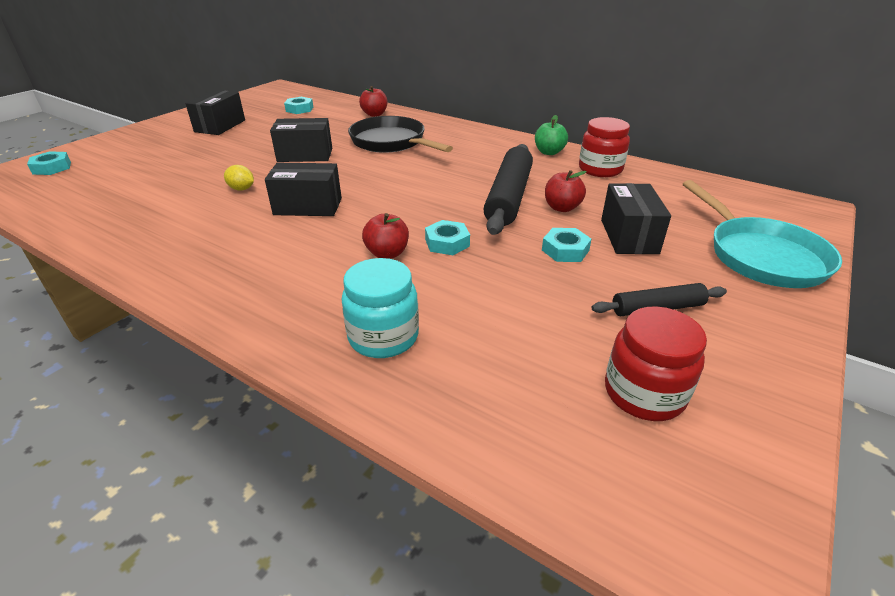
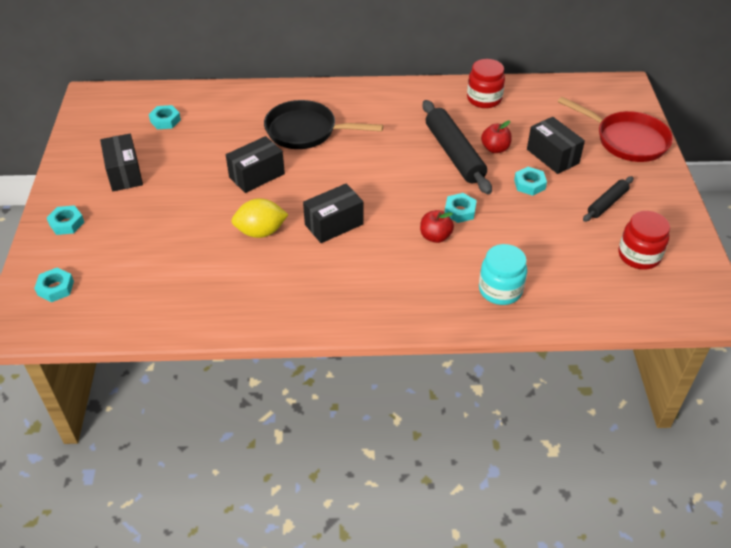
camera: 35 degrees left, 10 degrees up
(134, 138) = (66, 223): none -> turquoise nut
(242, 189) = (261, 232): yellow lemon -> yellow lemon, size x1.76
(374, 114) = (245, 101): red apple -> none
(549, 152) = (434, 94): green apple -> none
(760, 256) = (627, 140): turquoise pan -> red pan

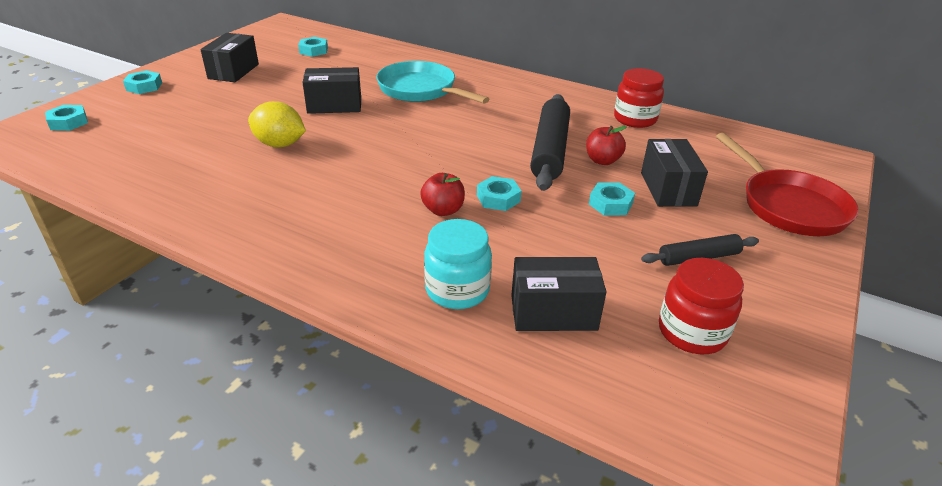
camera: 30 degrees right, 10 degrees down
(306, 131) = (421, 90): black pan -> turquoise pan
(334, 224) = (353, 162): black box -> black box (553, 312)

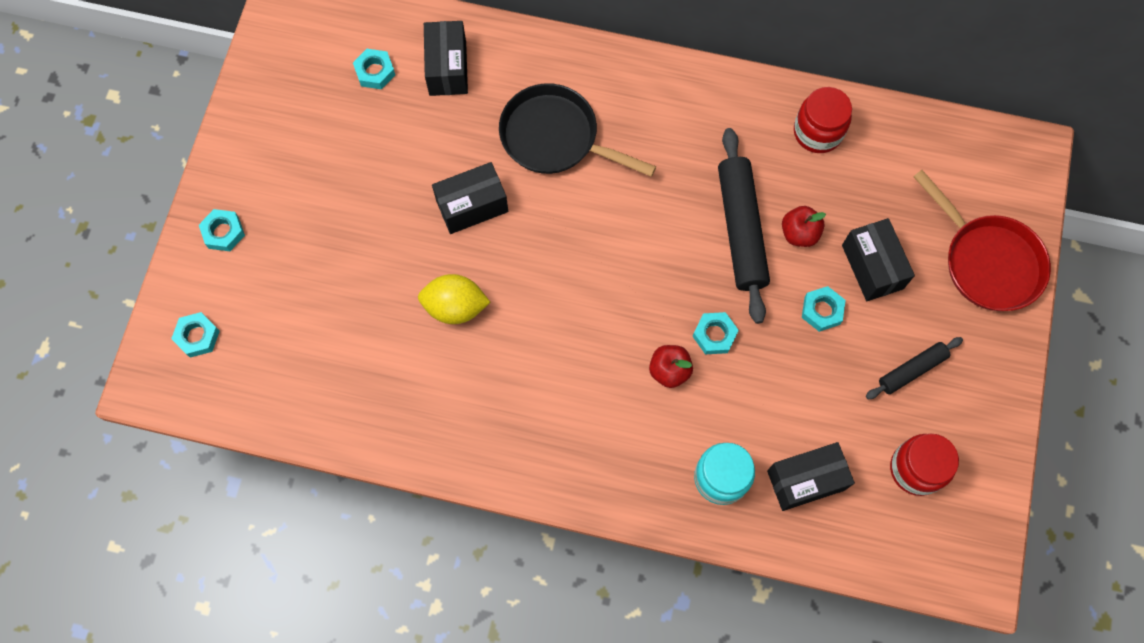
camera: 15 degrees left, 35 degrees up
(233, 71) = (306, 161): black box -> black box (447, 68)
(421, 90) = (555, 137): turquoise pan -> black pan

